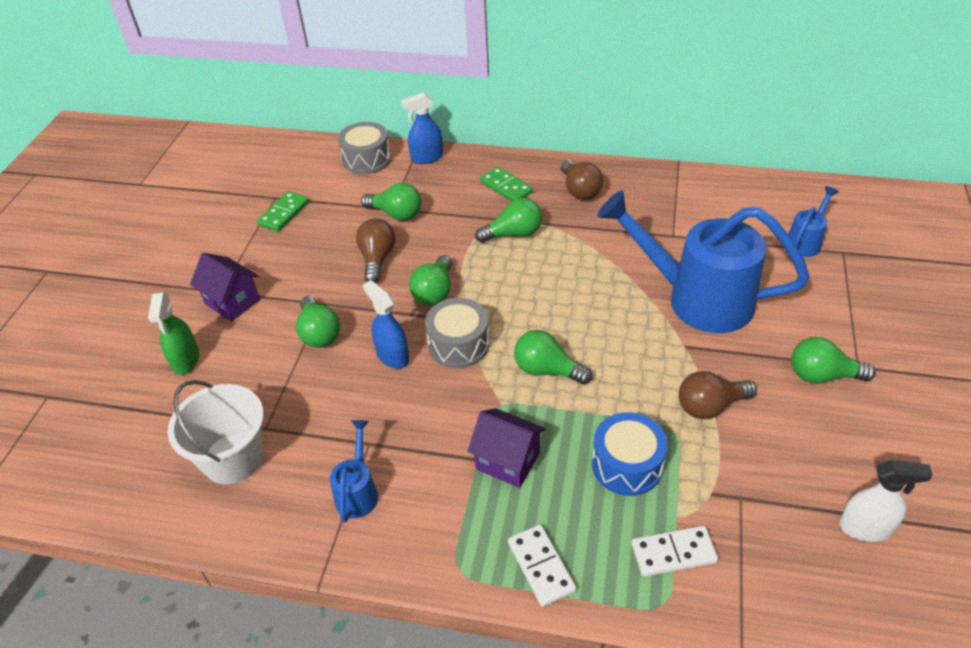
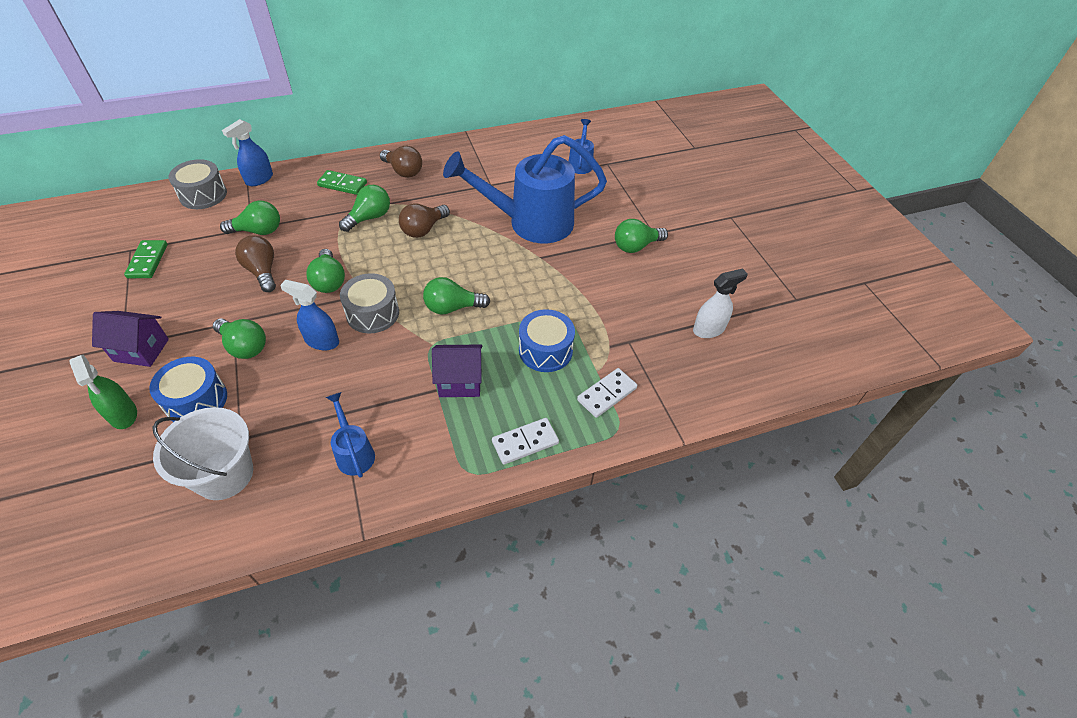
camera: 35 degrees left, 5 degrees up
(250, 372) = (196, 400): none -> blue drum
(541, 566) = (525, 442): white domino -> white domino turned 60 degrees counterclockwise
(710, 406) = (578, 291): brown light bulb -> brown light bulb (423, 229)

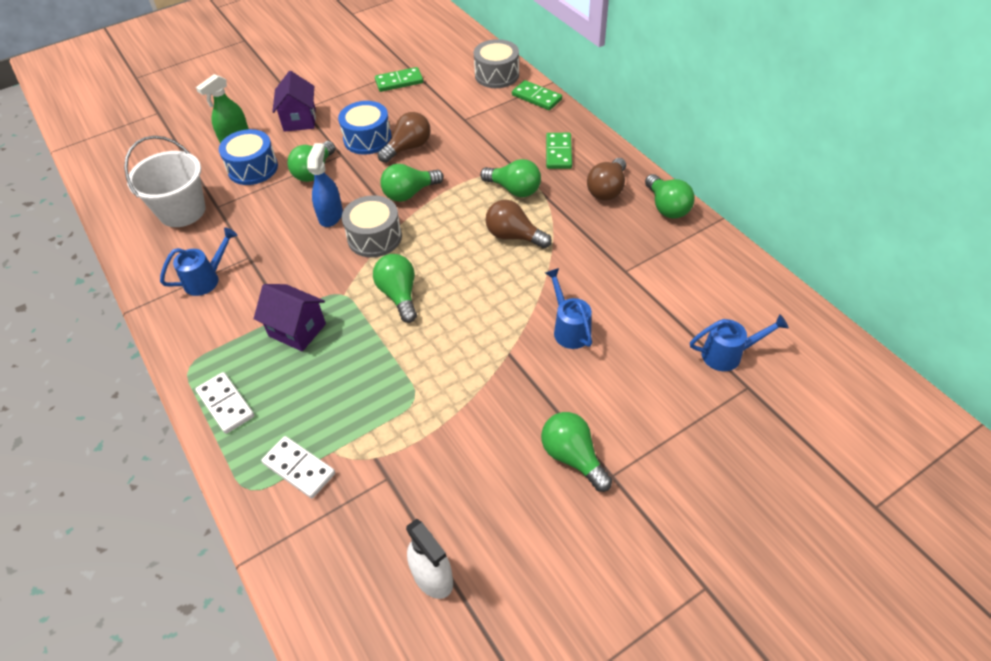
camera: 80 degrees right, 0 degrees up
(258, 231) = (461, 125): green light bulb -> green light bulb (667, 207)
(259, 179) = (536, 97): blue spray bottle -> green domino
(460, 382) = (297, 330): purple house -> purple house turned 45 degrees counterclockwise
(531, 223) = (569, 328): blue watering can -> blue watering can, size x0.44
(545, 350) = (354, 393): blue drum -> blue drum (367, 139)

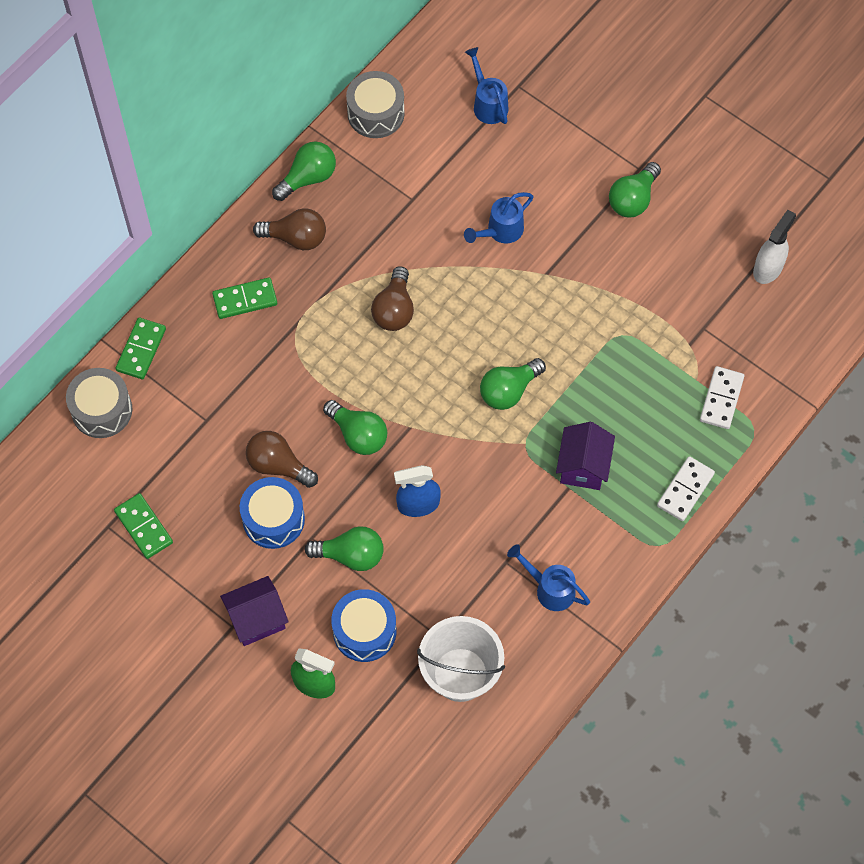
camera: 110 degrees left, 15 degrees up
(374, 237) = (437, 445): grey drum -> grey drum (376, 113)
(514, 189) = (321, 329): green light bulb -> none

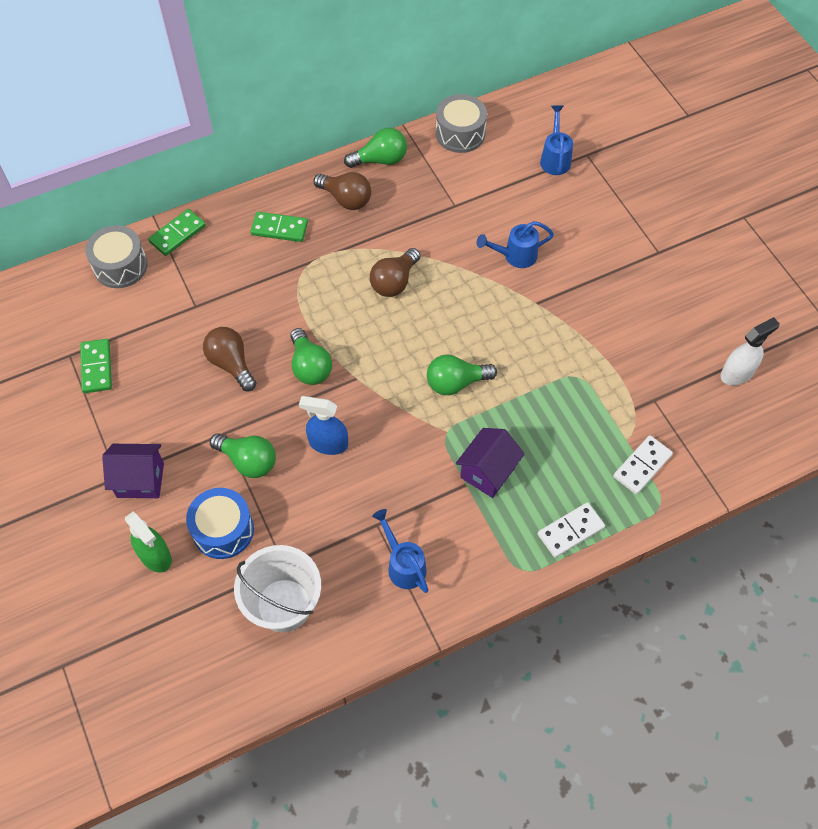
camera: 25 degrees right, 5 degrees down
(273, 519) = (202, 405): blue drum -> none
(633, 199) = (641, 273): green light bulb -> none

